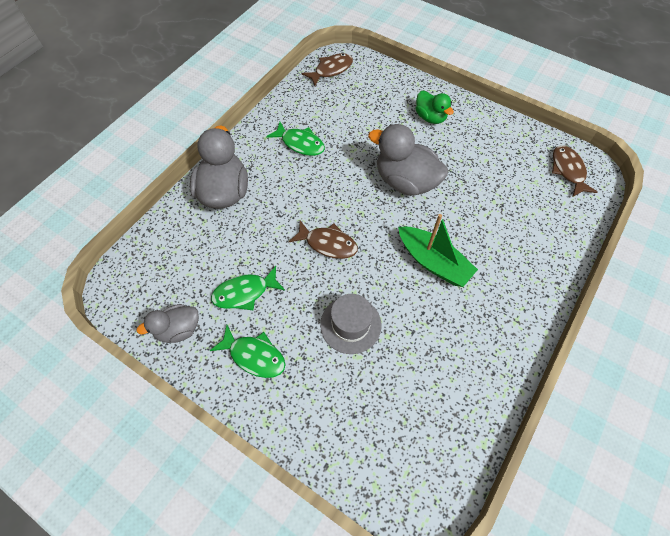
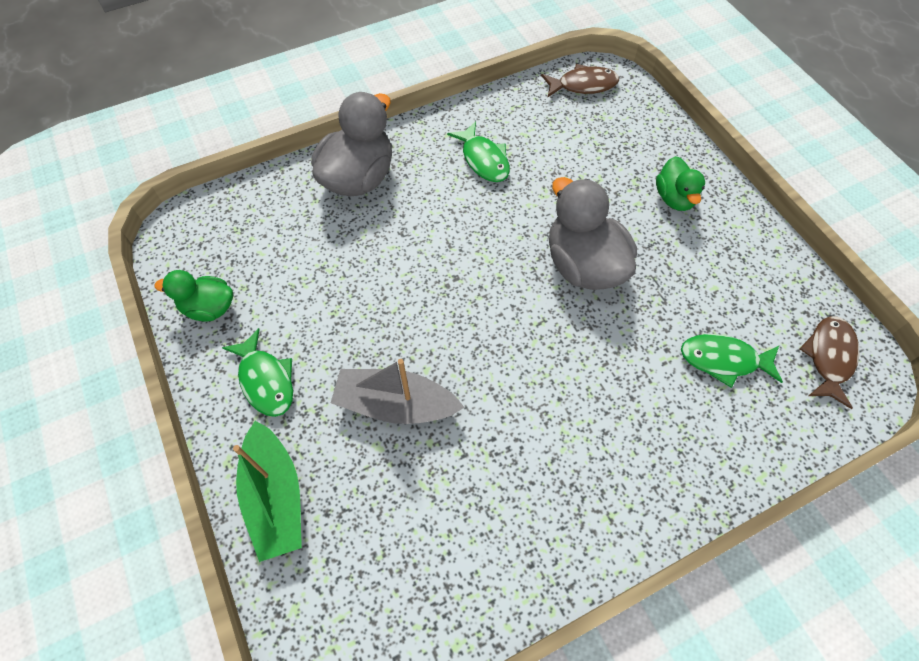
camera: 30 degrees right, 0 degrees up
(178, 329) = (209, 308): grey duck -> green duck
(244, 292) = (303, 303): green fish -> green fish (723, 360)
(328, 244) = (434, 295): brown fish -> none
(350, 324) = (395, 404): grey hat -> grey boat
(433, 262) = (549, 383): green boat -> green boat (275, 496)

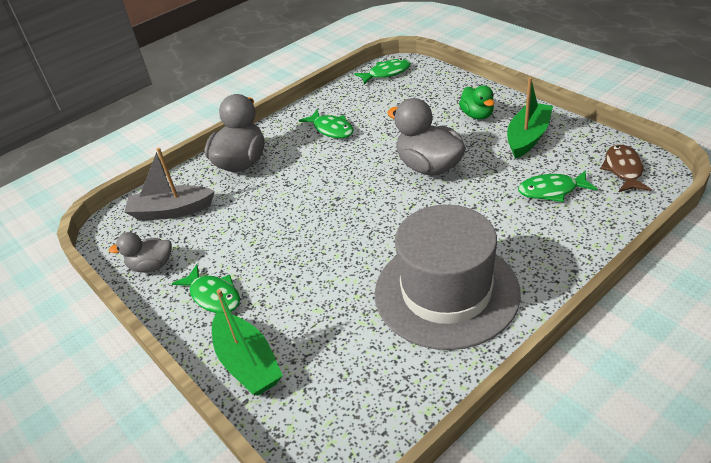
camera: 10 degrees left, 20 degrees down
(209, 308) = (151, 266): green duck -> grey duck
(395, 404) = (321, 281): grey boat -> grey boat (171, 211)
(537, 476) = (446, 292): none -> grey hat
(583, 85) = (386, 73): brown fish -> green fish
(725, 259) = (527, 137): none -> green boat

